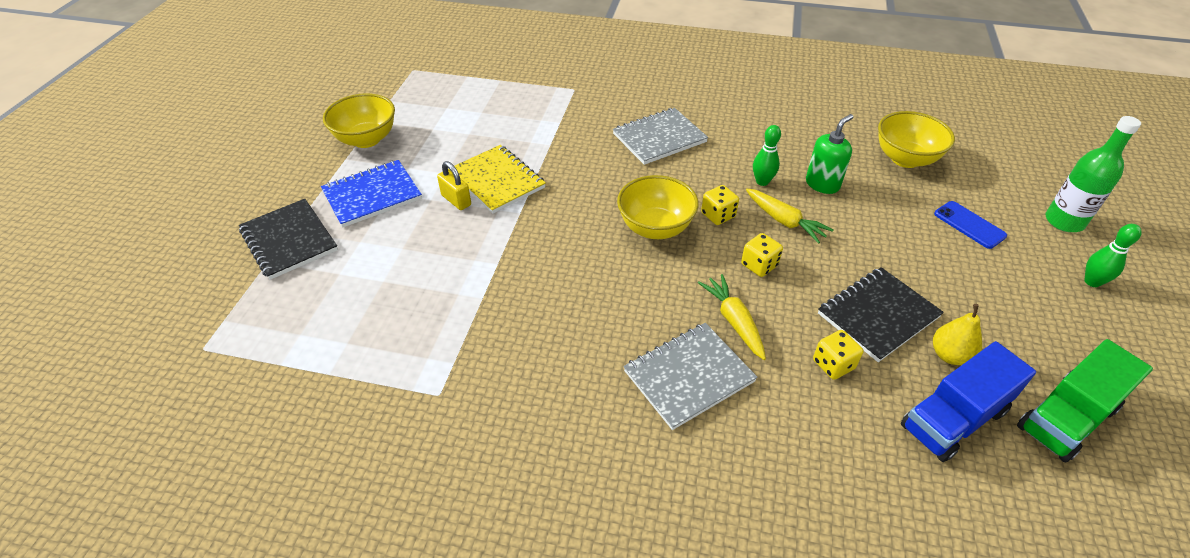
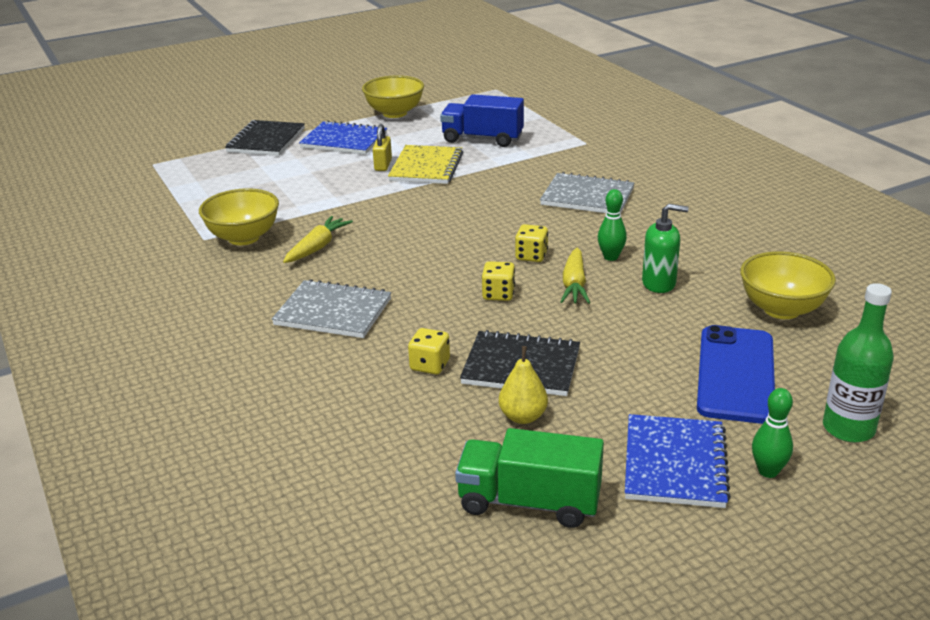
camera: 50 degrees right, 15 degrees down
(655, 228) = (472, 239): yellow bowl -> yellow bowl (244, 238)
(734, 321) = (417, 307): yellow carrot -> yellow carrot (317, 247)
(953, 419) = (445, 441): blue truck -> blue truck (482, 139)
(969, 225) = (736, 374): blue phone -> blue phone, size x1.83
(1059, 316) = (675, 463): none -> blue notebook

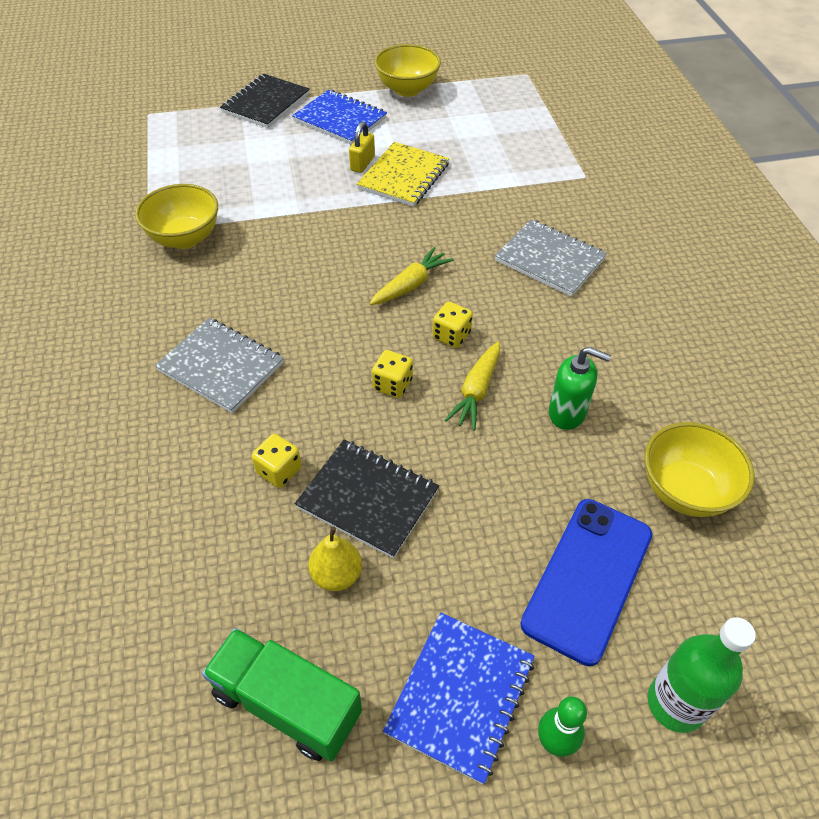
camera: 15 degrees right, 20 degrees up
(317, 247) = (247, 269): yellow carrot -> yellow carrot (411, 285)
(482, 139) = (479, 146): blue truck -> none
(610, 257) = (533, 358): green bowling pin -> none

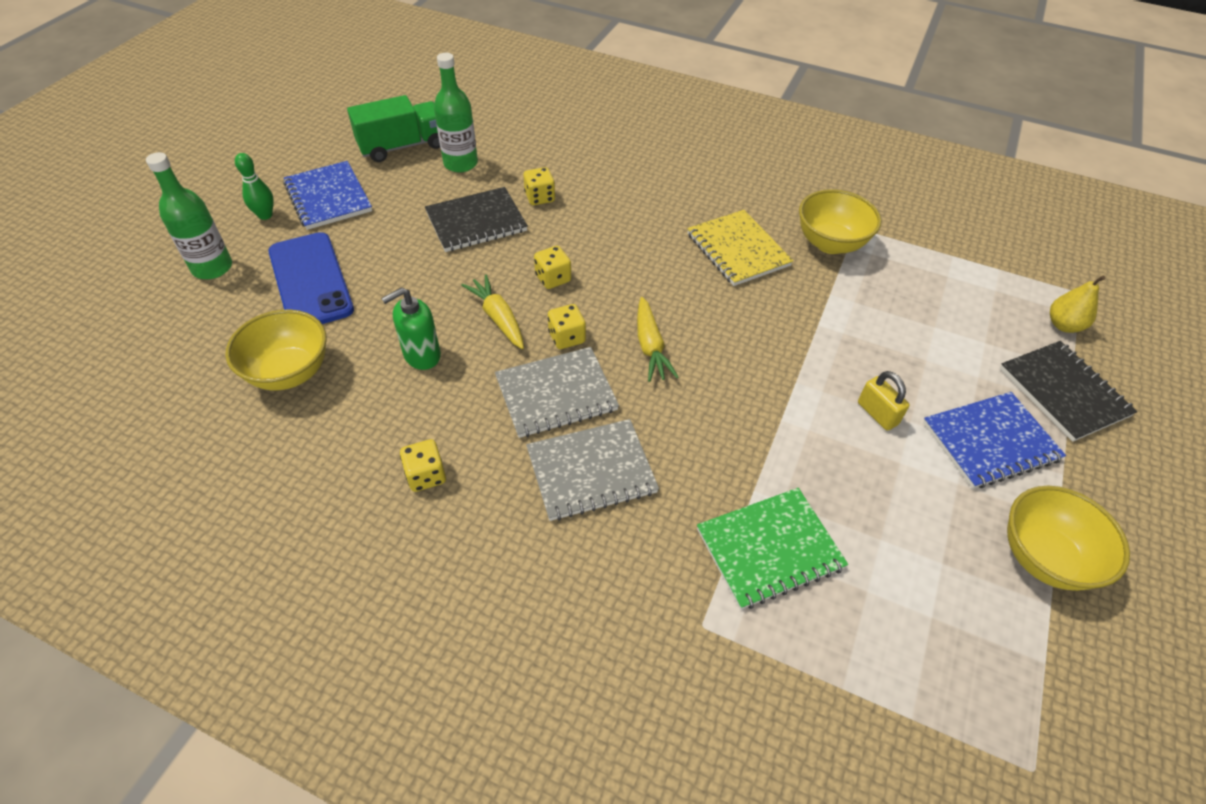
camera: 125 degrees right, 0 degrees up
(221, 367) = (656, 208): grey notebook -> grey notebook (556, 394)
(273, 598) = (460, 163): none -> green bottle
(336, 575) = (445, 189): yellow pear -> yellow pear (1063, 325)
(403, 176) = (827, 435): yellow notebook -> yellow notebook (738, 250)
(512, 171) = (769, 549): none -> green notebook
(650, 334) = (426, 475): none -> yellow dice

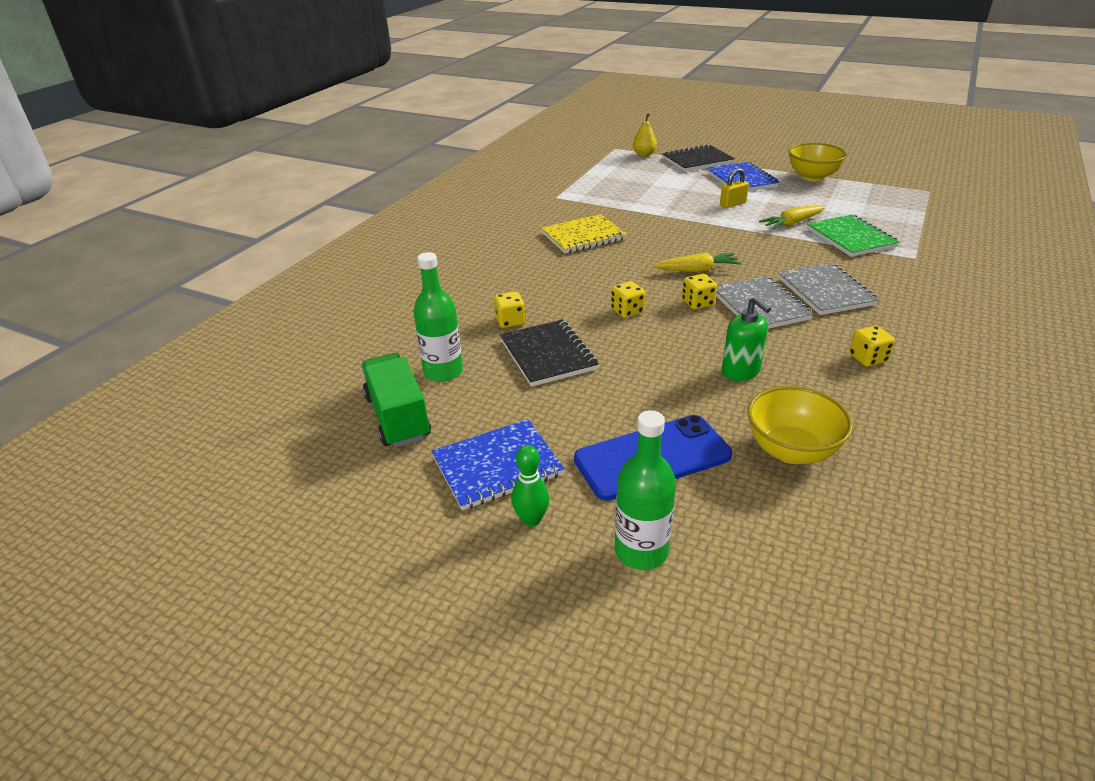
camera: 85 degrees left, 15 degrees down
(498, 318) = (682, 335): yellow carrot -> yellow carrot (791, 223)
(830, 243) = (574, 206): yellow bowl -> none

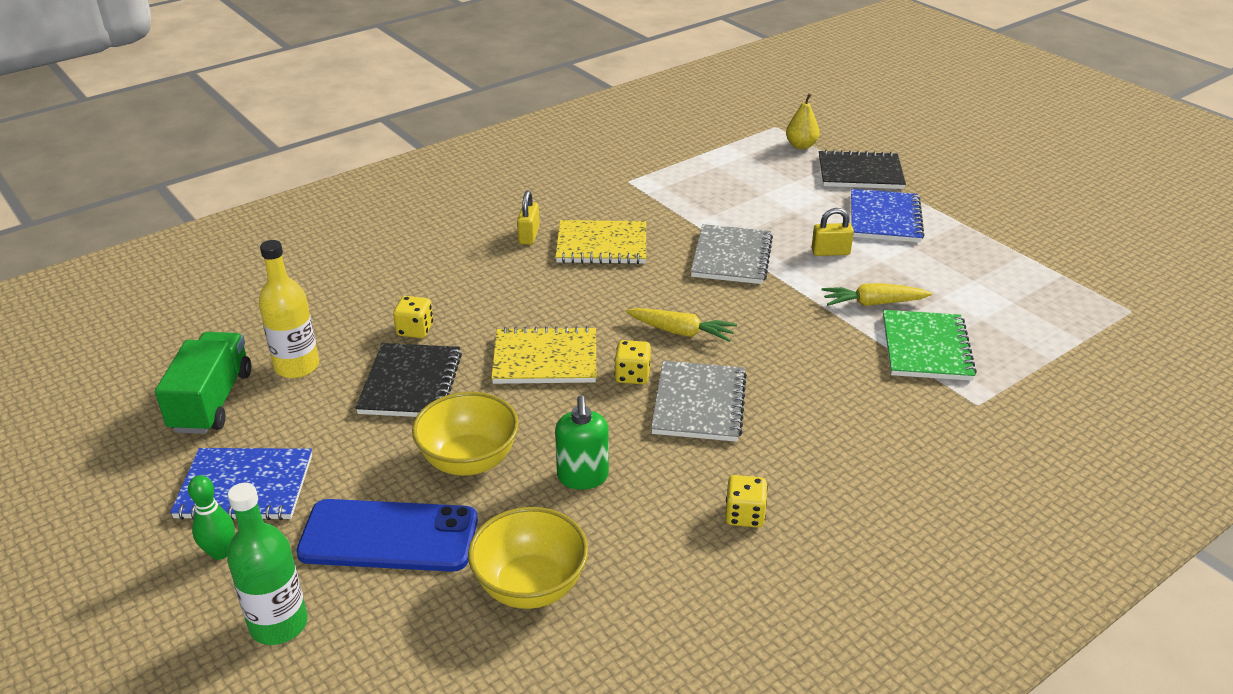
camera: 25 degrees right, 0 degrees up
(443, 371) = (297, 366): green bottle -> yellow bottle
(525, 243) = (529, 235): none -> yellow padlock
(627, 311) = (545, 359): yellow dice -> yellow notebook
(812, 177) = (987, 241): yellow bowl -> yellow bowl (469, 461)
(825, 291) = (800, 411): grey notebook -> grey notebook (731, 257)

